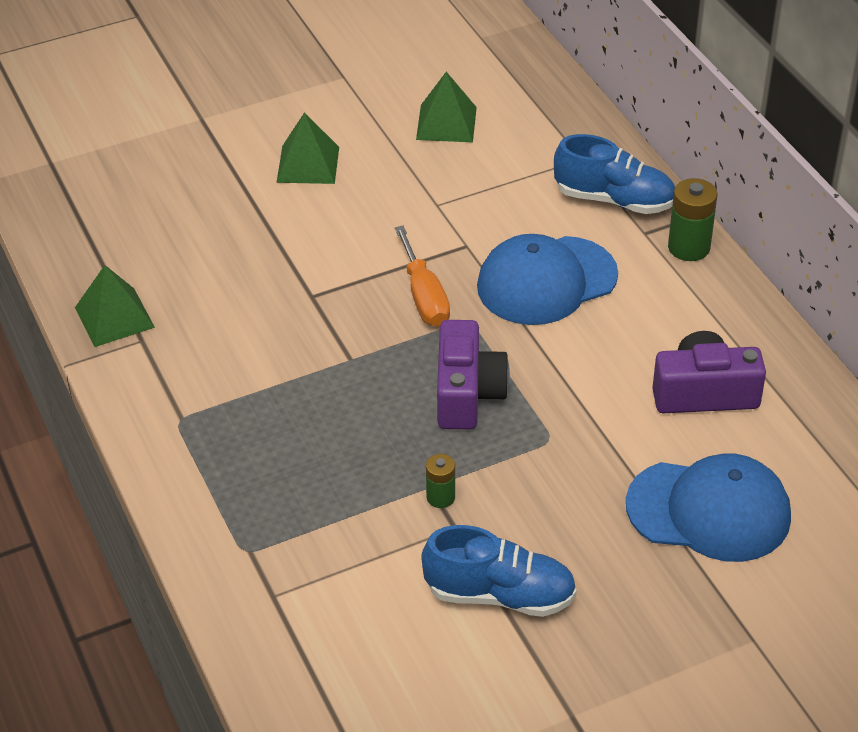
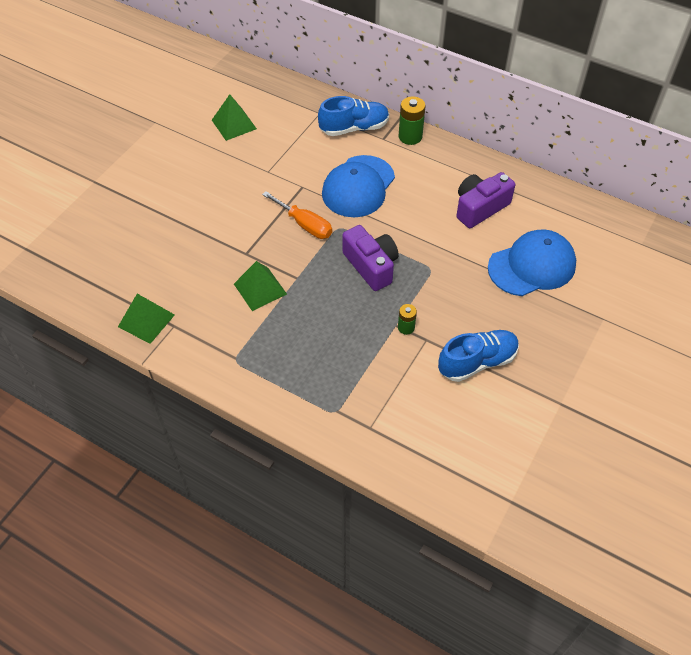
camera: 35 degrees left, 10 degrees up
(308, 164) = (179, 180): green pyramid -> green pyramid (260, 288)

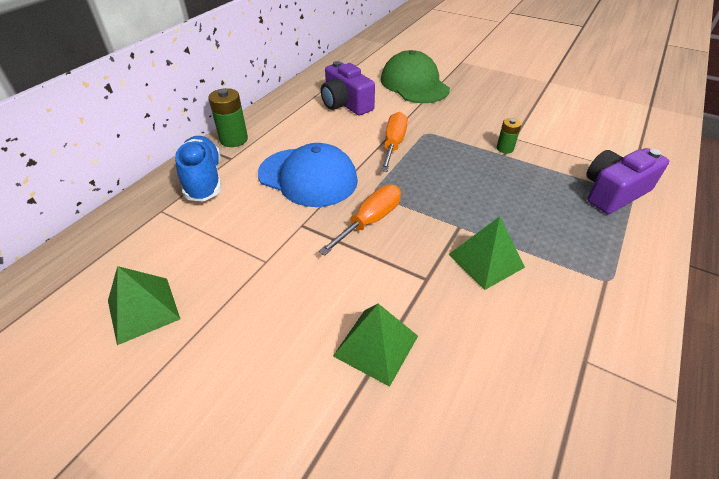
camera: 90 degrees left, 10 degrees down
(146, 320) = (592, 404): green pyramid -> green pyramid (376, 345)
(371, 266) = (429, 169): purple camera -> purple camera (613, 192)
(408, 242) = (393, 144): none -> orange screwdriver
(477, 362) = (527, 113): blue shoe -> none
(532, 266) = (414, 84): blue cap -> green cap

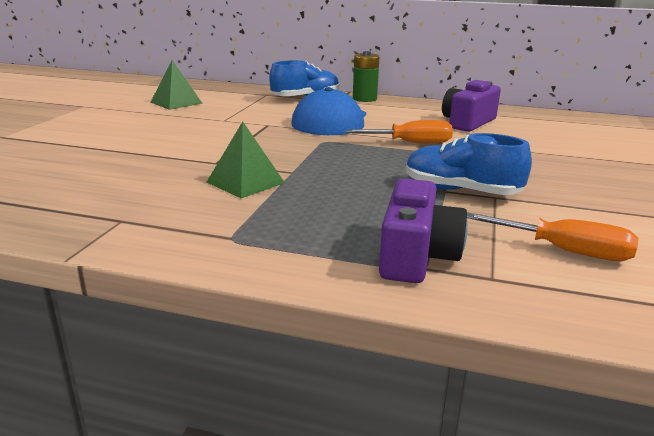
camera: 75 degrees right, 20 degrees down
(370, 221) = (282, 142): orange screwdriver -> orange screwdriver (565, 251)
(376, 345) = (145, 151): green pyramid -> none
(414, 84) = (558, 145): green cap -> none
(505, 148) = (460, 191): green battery -> blue shoe
(613, 192) = (416, 255): purple camera -> purple camera turned 60 degrees clockwise

